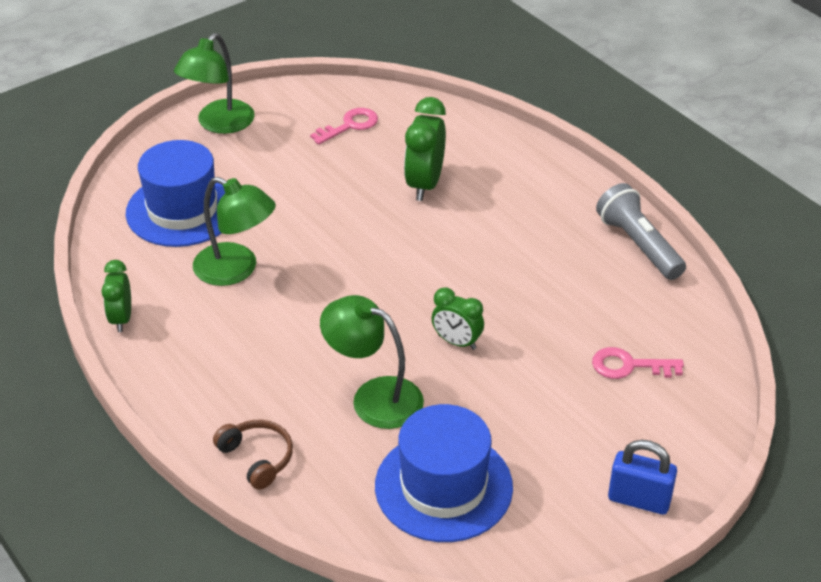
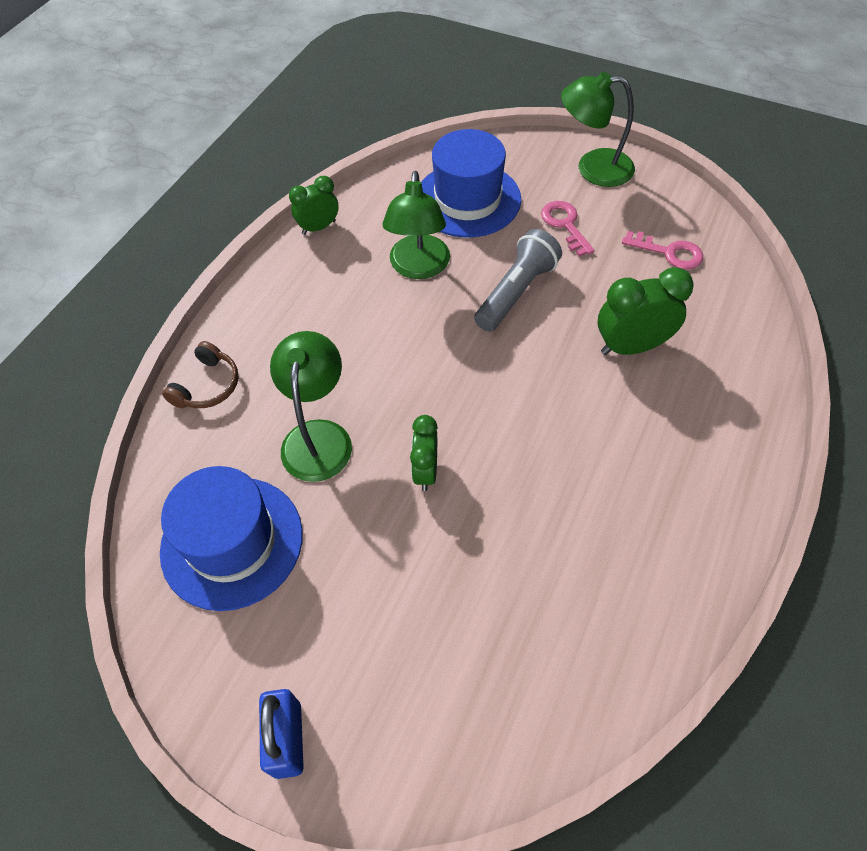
camera: 65 degrees right, 15 degrees up
(629, 366) = (483, 651): pink key -> pink key (565, 225)
(638, 245) = (687, 585): grey flashlight -> grey flashlight (516, 292)

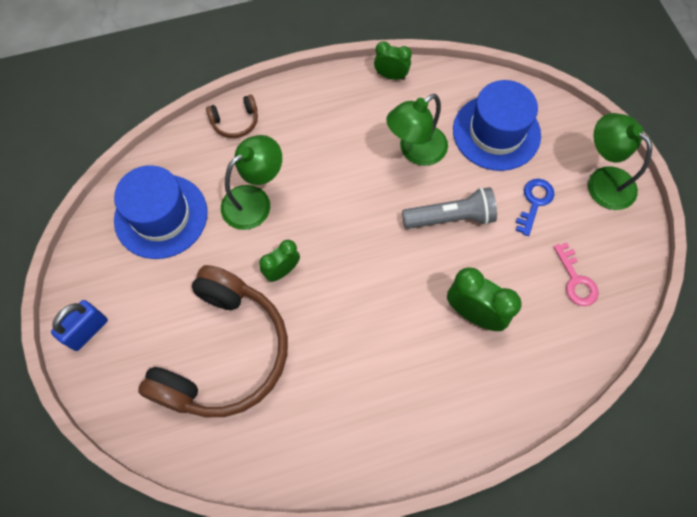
camera: 45 degrees right, 10 degrees up
(465, 601) = (224, 353): none -> brown headphones
(565, 225) = (534, 202): pink key -> blue key

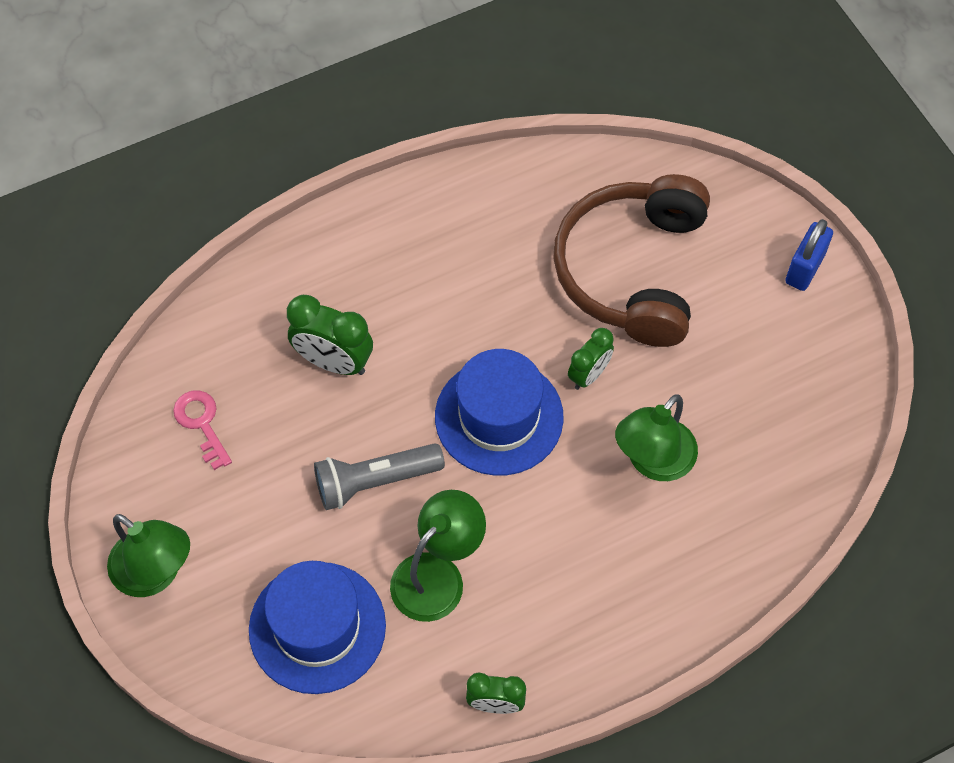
camera: 170 degrees right, 5 degrees down
(161, 216) = (773, 419): blue hat -> blue hat (499, 417)
(235, 122) = (719, 578): brown headphones -> none
(534, 202) = (257, 523): blue key -> none

